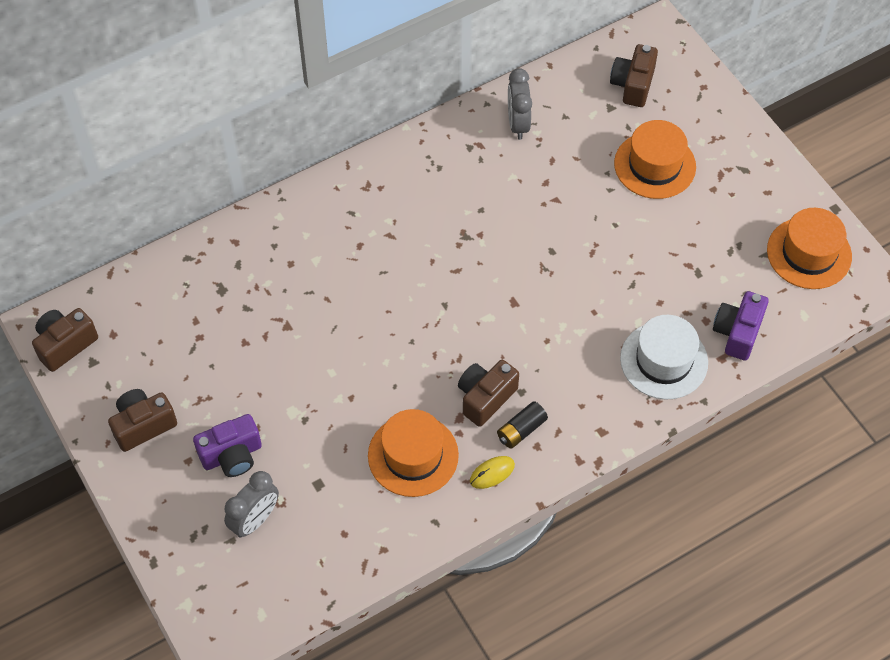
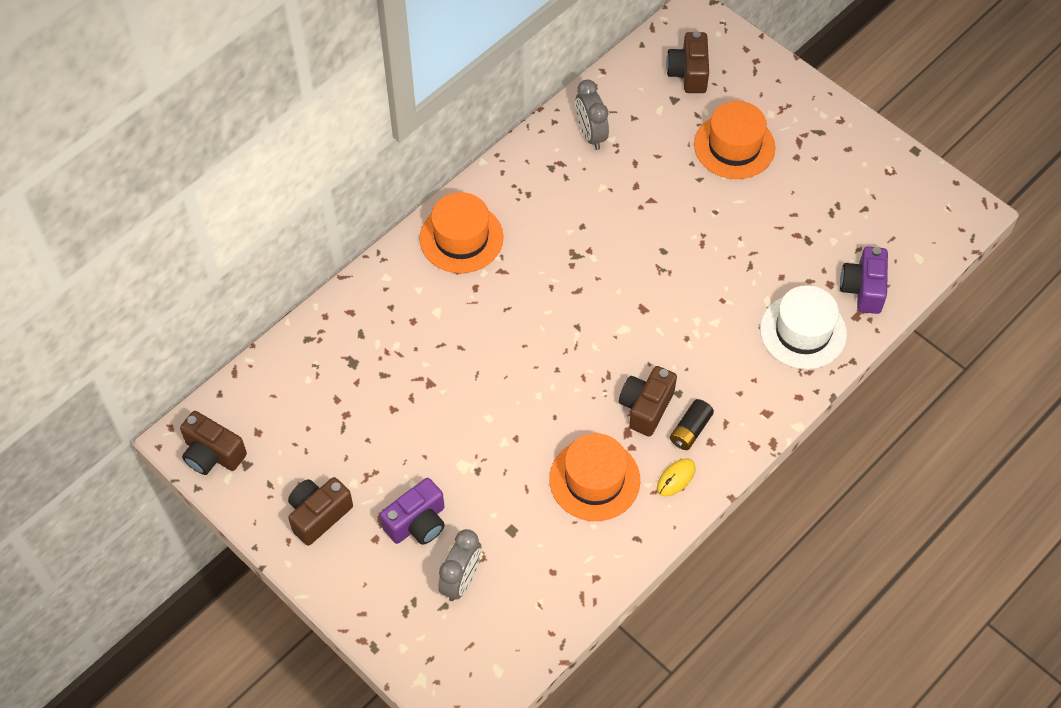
camera: 15 degrees left, 0 degrees up
(65, 344) = (212, 454): brown camera -> brown camera turned 90 degrees counterclockwise
(809, 253) = (904, 198): orange hat -> orange hat (461, 238)

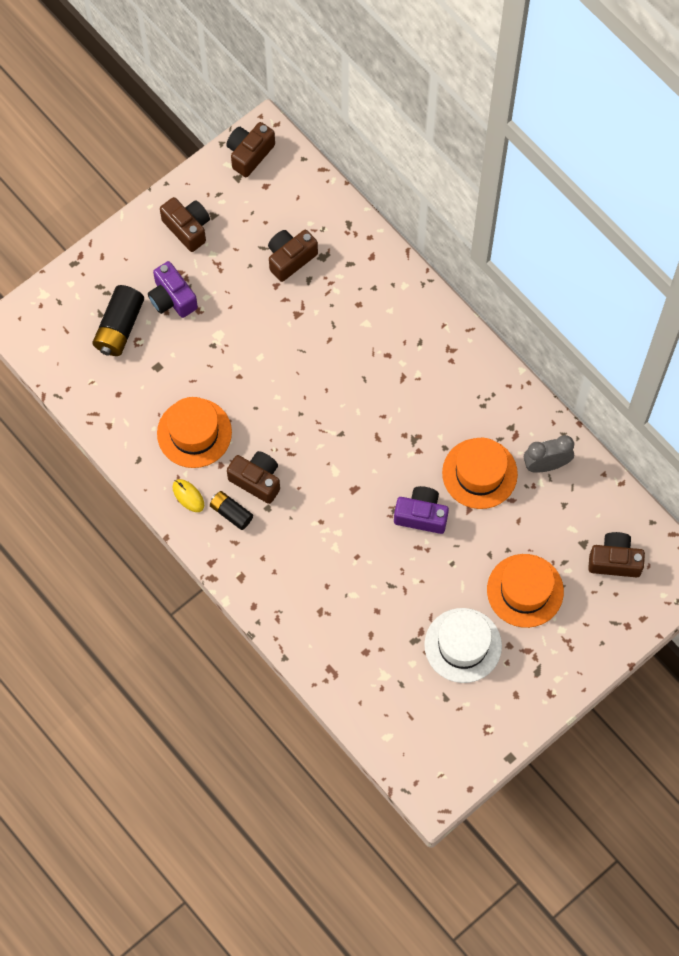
camera: 95 degrees right, 10 degrees up
(356, 396) = (290, 258): none -> brown camera
(461, 238) = (439, 347): orange hat -> orange hat (479, 473)
(461, 580) = (119, 327): grey clock -> black battery
(803, 331) = (318, 620): white hat -> white hat (463, 645)
(863, 289) = (358, 680): purple camera -> purple camera (421, 515)

